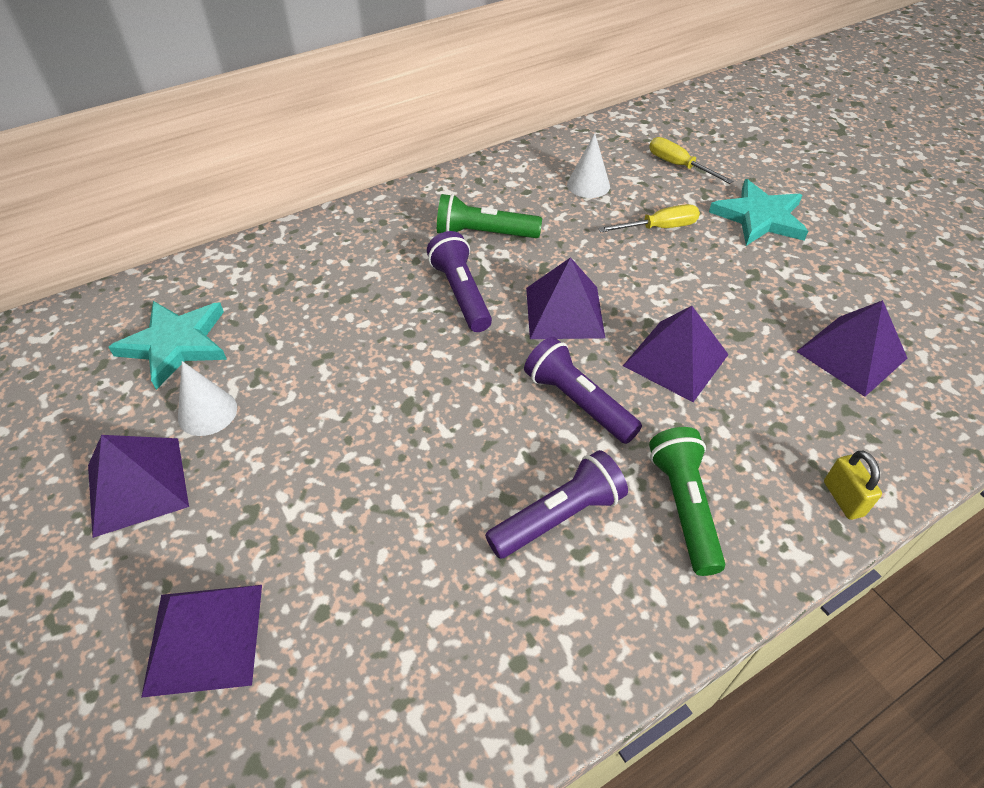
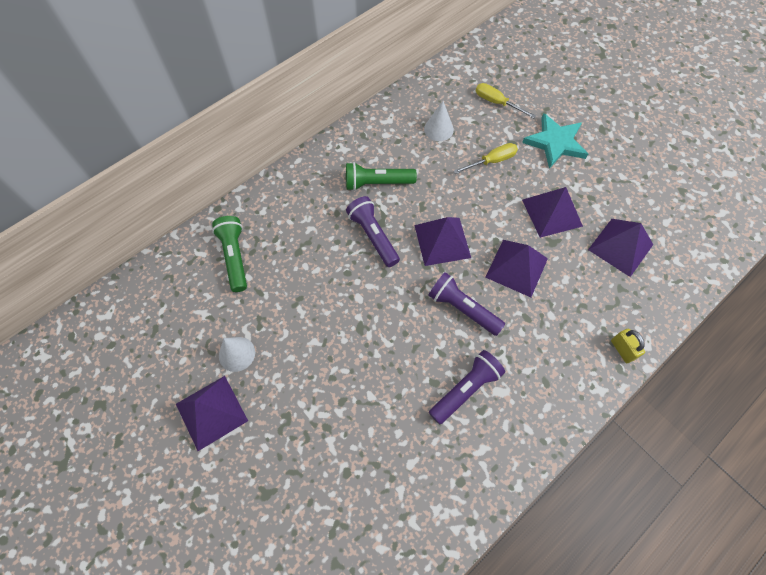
camera: 10 degrees left, 15 degrees up
(176, 344) = (198, 306): turquoise star -> none
(205, 638) = (286, 500): purple pyramid -> purple pyramid (552, 212)
(684, 507) = (535, 370): green flashlight -> green flashlight (235, 257)

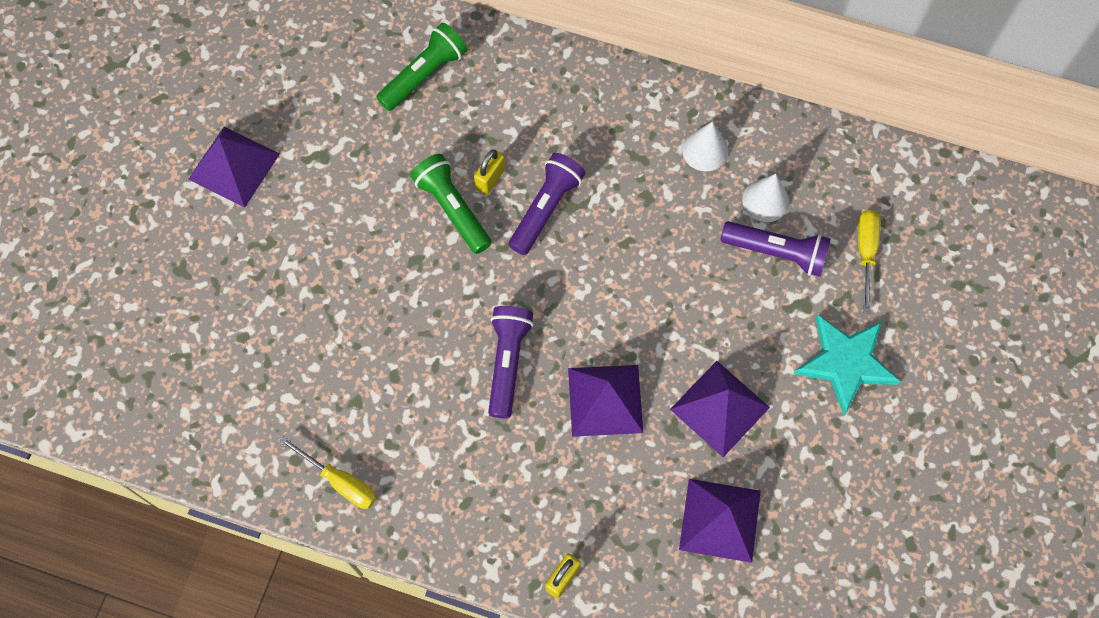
camera: 60 degrees right, 5 degrees up
(237, 354) = (310, 150): white cone -> white cone (705, 150)
(333, 256) = (490, 179): none -> yellow padlock
(377, 183) = (627, 171): green flashlight -> green flashlight (452, 209)
(442, 241) = (589, 292): purple pyramid -> none
(465, 389) = (405, 415): purple flashlight -> purple flashlight (776, 252)
(491, 161) = (755, 293): yellow screwdriver -> yellow screwdriver (340, 481)

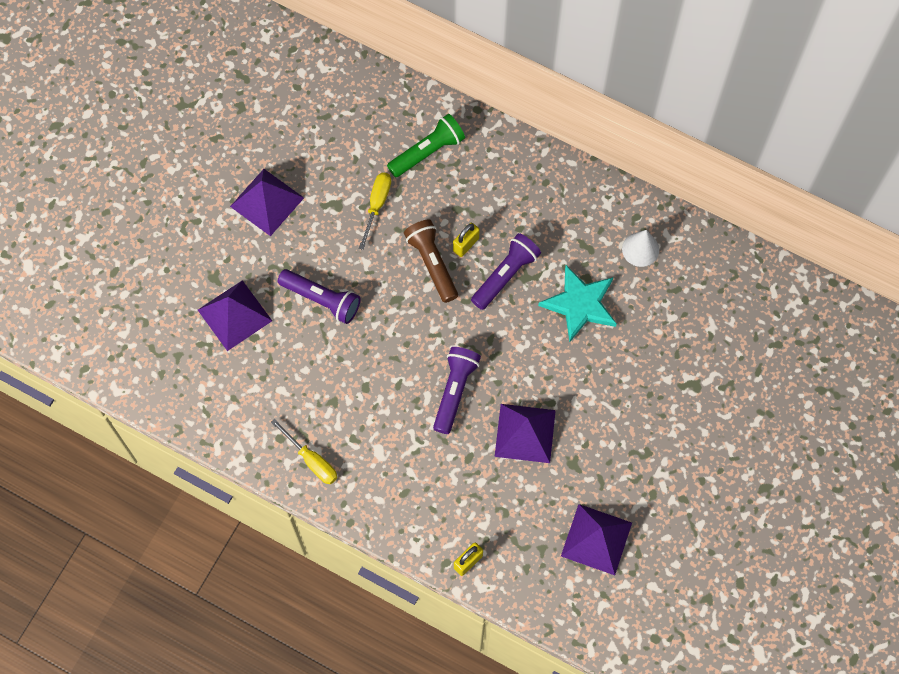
camera: 10 degrees right, 0 degrees up
(452, 209) = (432, 264): green flashlight -> brown flashlight
(720, 408) = (613, 454): purple pyramid -> purple pyramid (234, 315)
(765, 200) = (681, 297): white cone -> none
(776, 252) = (681, 340): purple flashlight -> purple flashlight (322, 299)
(845, 363) = (718, 436): turquoise star -> turquoise star (580, 304)
(865, 253) = (752, 352): yellow screwdriver -> yellow screwdriver (377, 205)

